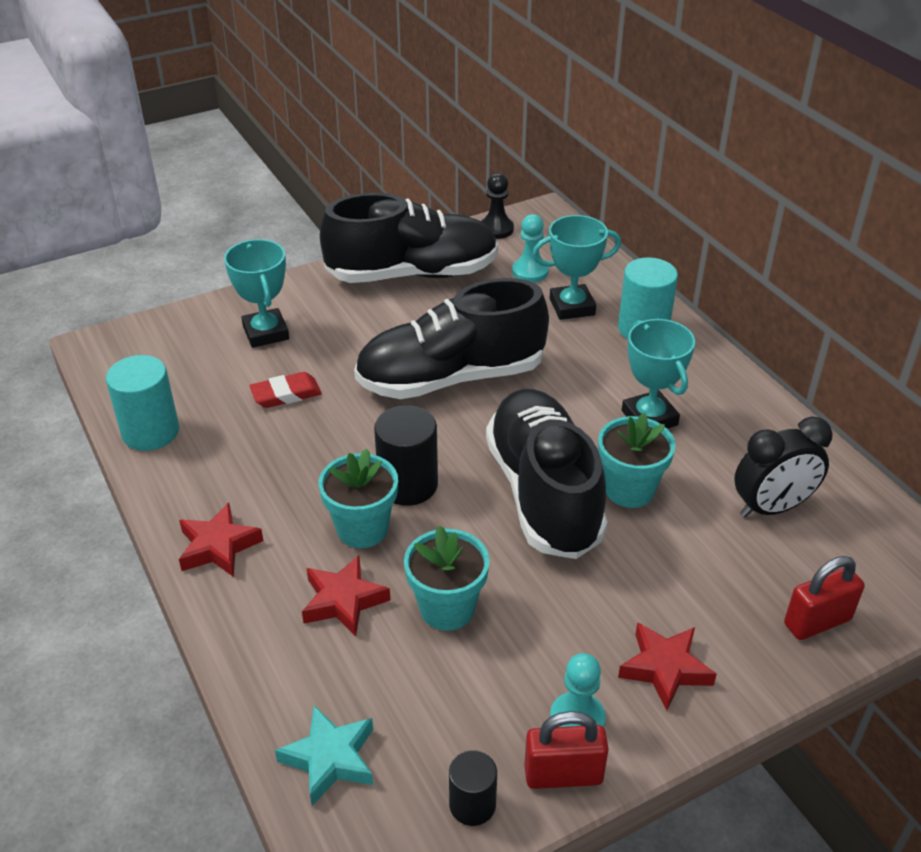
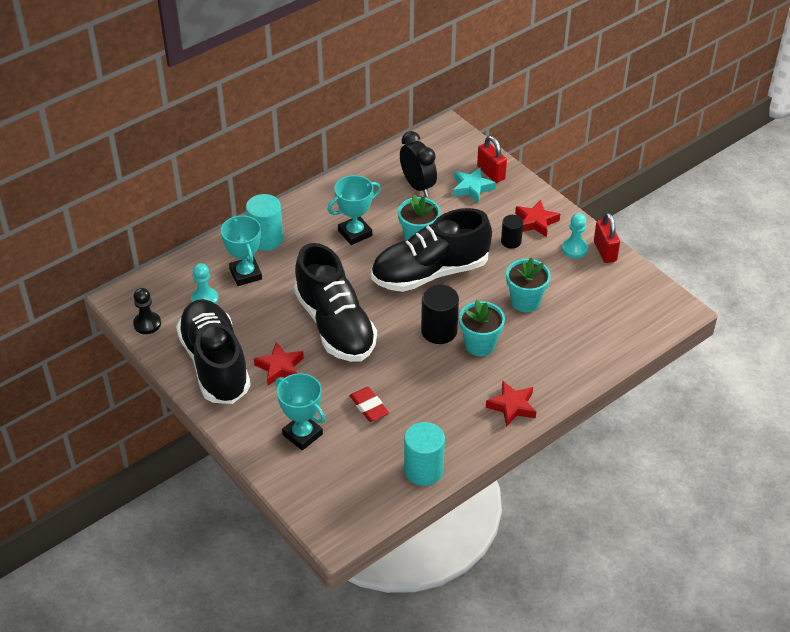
camera: 100 degrees left, 5 degrees up
(265, 333) = (302, 434): turquoise trophy -> turquoise trophy turned 75 degrees clockwise
(330, 759) = (627, 330): turquoise star -> turquoise star (472, 188)
(343, 601) = (533, 343): red star -> red star (280, 367)
(472, 805) = (631, 278): black cylinder -> black cylinder (511, 241)

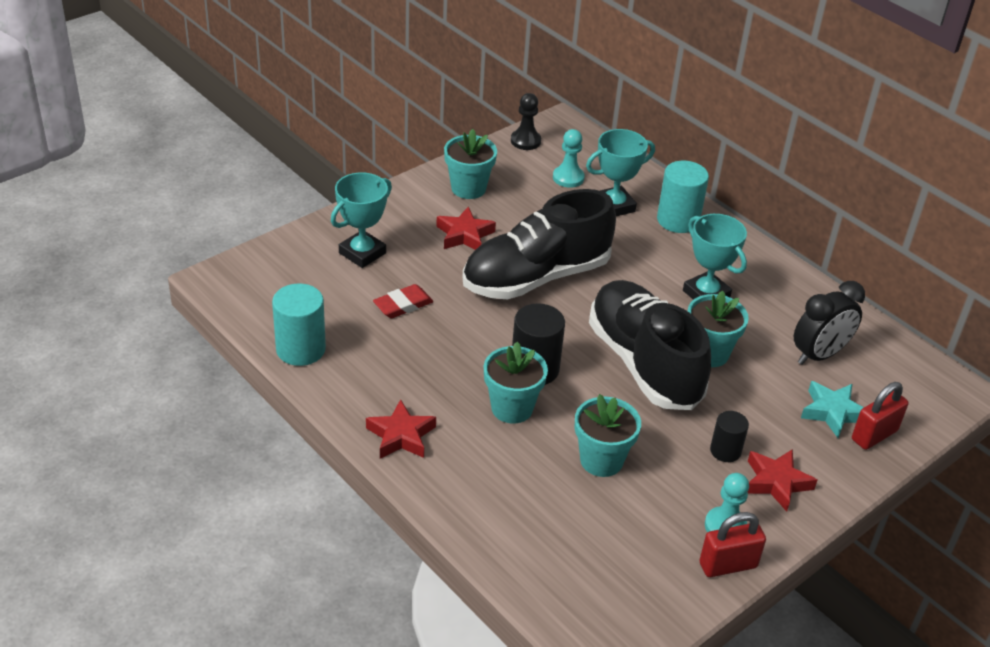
camera: 85 degrees right, 5 degrees down
(215, 364) = (468, 188): black shoe -> turquoise flower pot

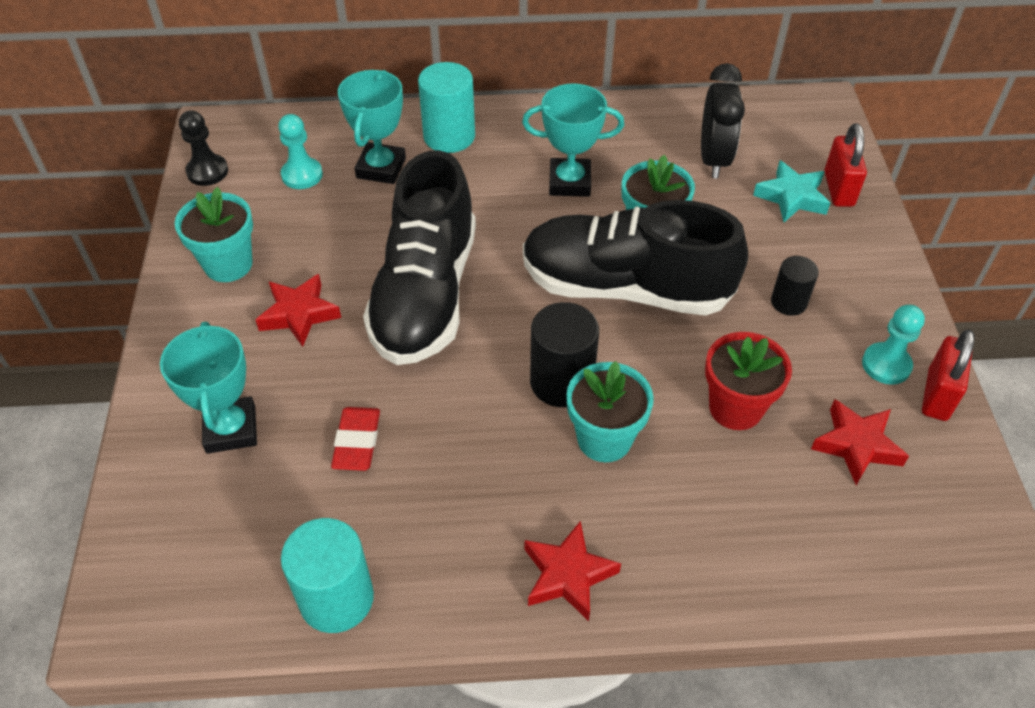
camera: 50 degrees left, 10 degrees up
(601, 460) = (735, 408): turquoise flower pot -> red flower pot
(776, 482) = (853, 291): red star -> red star (856, 445)

